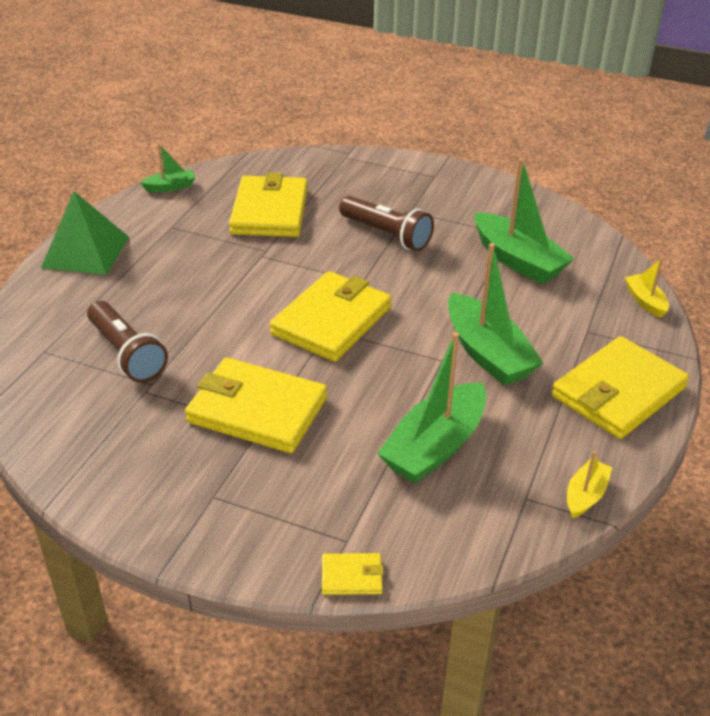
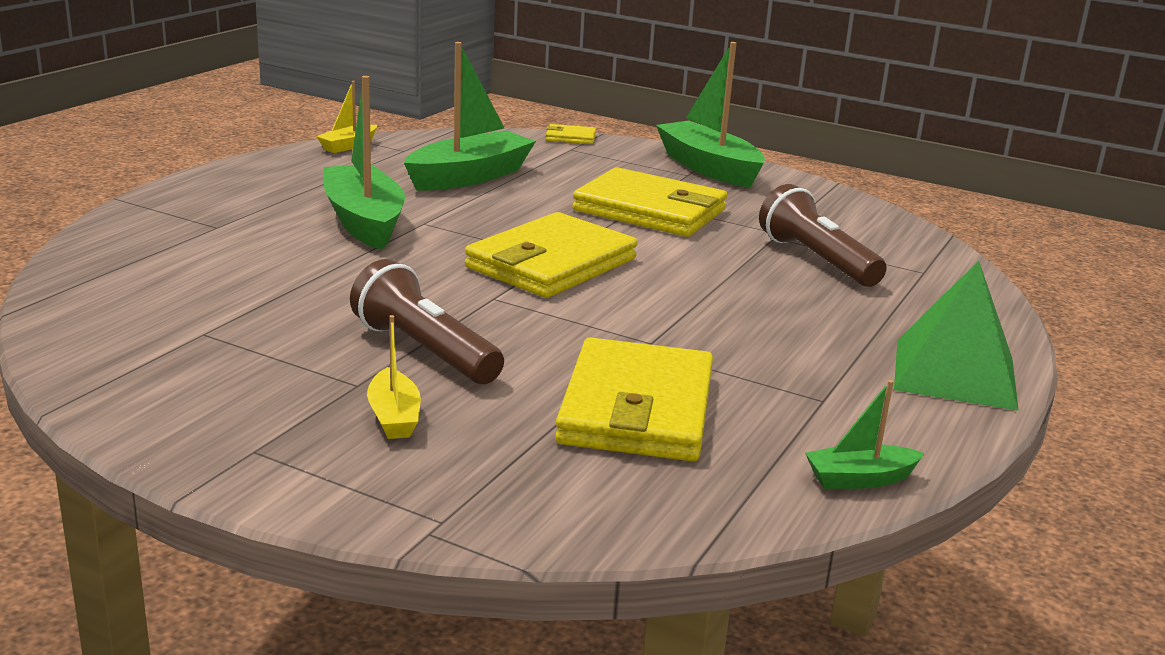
camera: 175 degrees left, 15 degrees down
(517, 260) = (229, 298): green boat -> green boat (708, 168)
(618, 392) = (242, 186): yellow wallet -> none
(645, 301) = (97, 242): yellow boat -> yellow boat (394, 417)

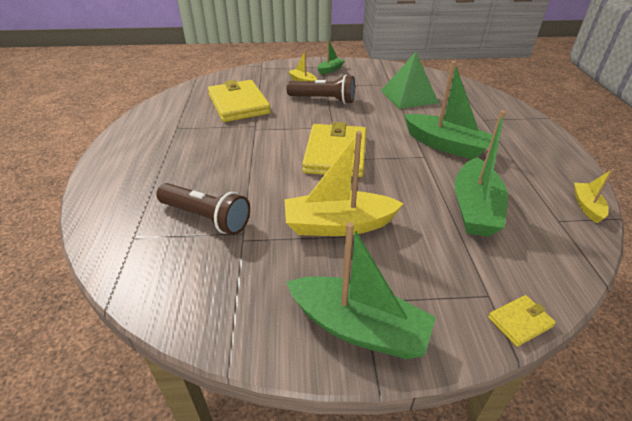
camera: 150 degrees right, 15 degrees up
(650, 210) = (338, 225): yellow wallet -> yellow boat
(859, 479) = (157, 106): green boat -> green boat (330, 70)
(954, 373) = (120, 158): green pyramid -> green pyramid (409, 96)

